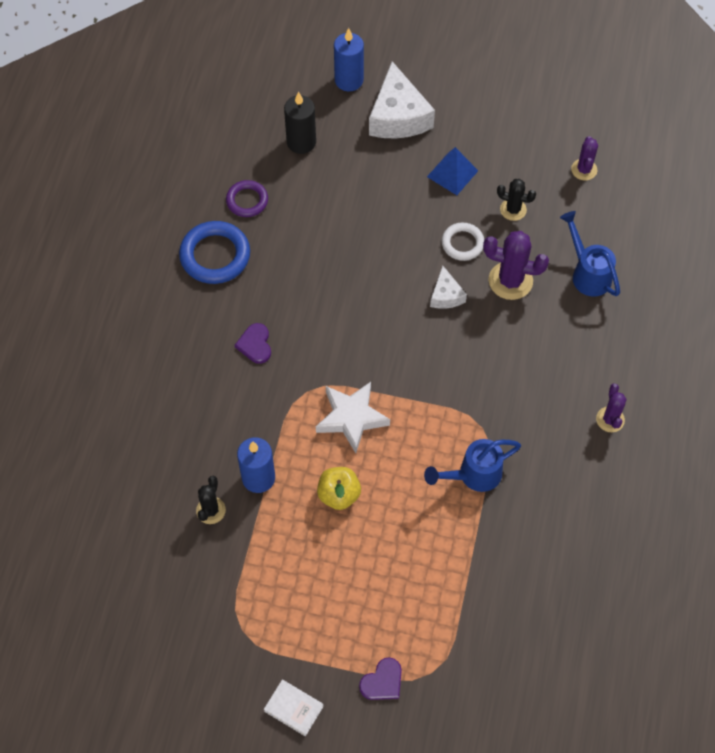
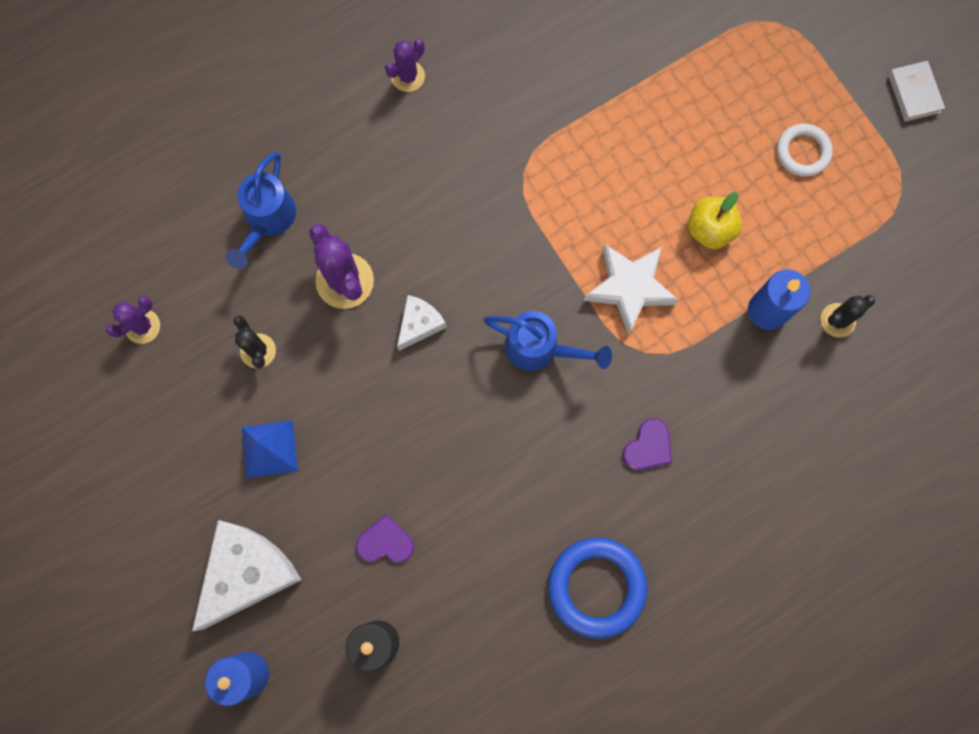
camera: 135 degrees left, 15 degrees up
(247, 200) = (503, 623): purple ring -> none
(382, 681) = (821, 49): purple heart -> purple heart (385, 542)
(462, 243) = (345, 362): white ring -> white ring (803, 152)
(473, 475) = (576, 139): blue watering can -> blue watering can (541, 349)

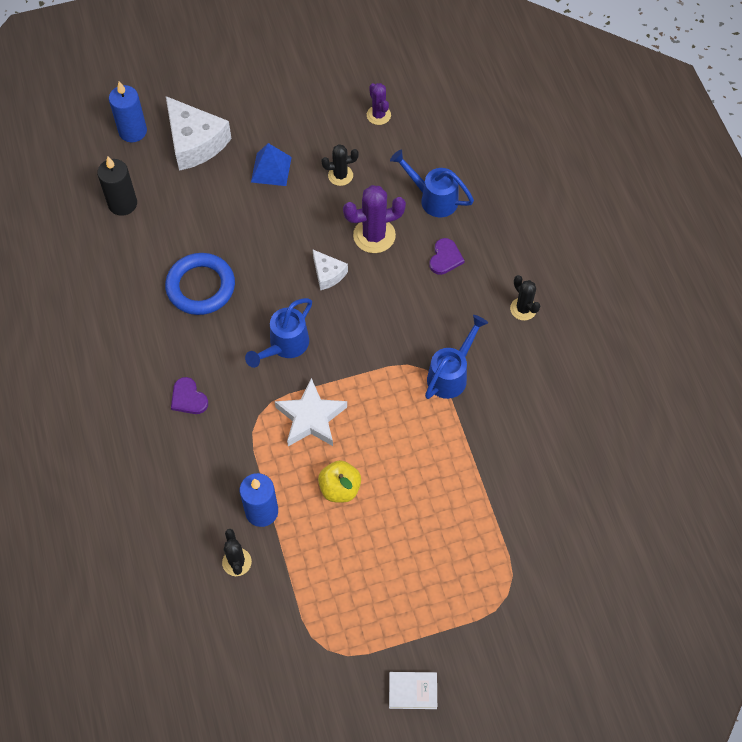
camera: 105 degrees right, 15 degrees down
(385, 542) = (184, 221): purple heart -> purple heart (445, 258)
(408, 76) = (523, 309): purple cactus -> black cactus
(522, 139) = (451, 374): none -> blue watering can
(596, 587) = (105, 339): blue ring -> blue ring (201, 287)
(803, 152) = (384, 580): white ring -> none

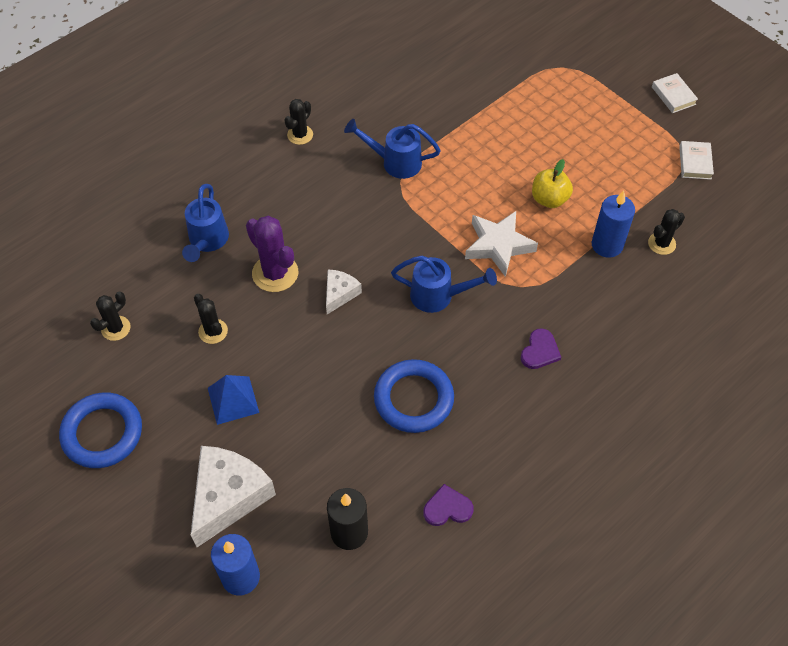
camera: 115 degrees left, 5 degrees down
(290, 85) = (102, 433): none -> blue ring
(313, 656) = (695, 162): none -> white book
(378, 115) = (116, 328): purple cactus -> black cactus
(445, 258) = (273, 208): purple heart -> purple heart (447, 508)

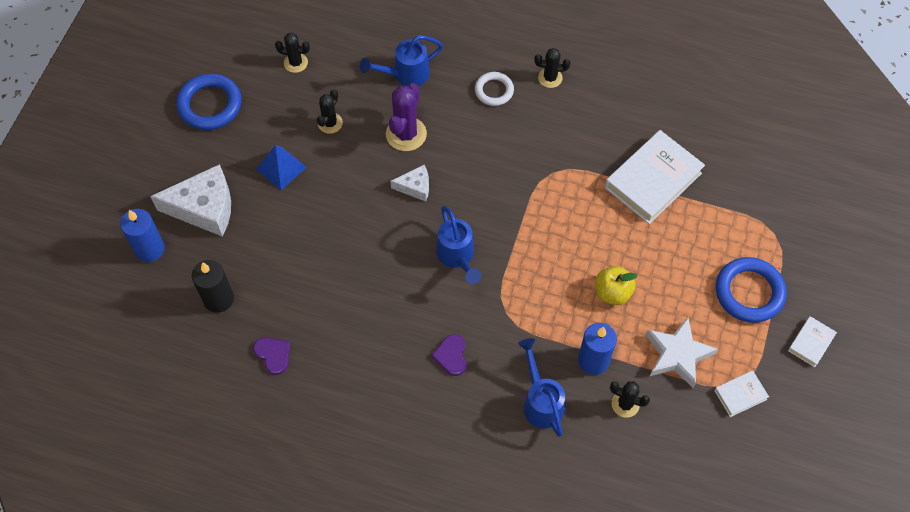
camera: 60 degrees right, 5 degrees up
(281, 182) = (494, 91): none -> white ring
(394, 162) = (570, 158): blue watering can -> blue watering can (541, 401)
(413, 399) = (352, 286): blue ring -> blue ring (749, 292)
(458, 117) = (653, 180): none -> white book
(498, 245) = (536, 276): white star -> white star (677, 355)
(540, 351) = (451, 356): purple heart -> purple heart turned 90 degrees clockwise

